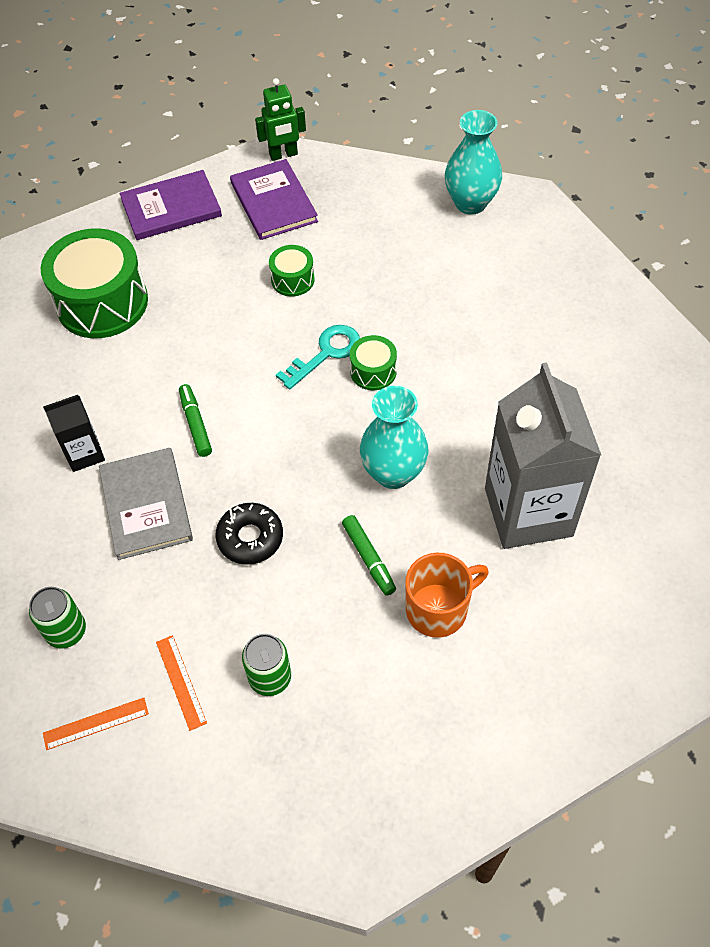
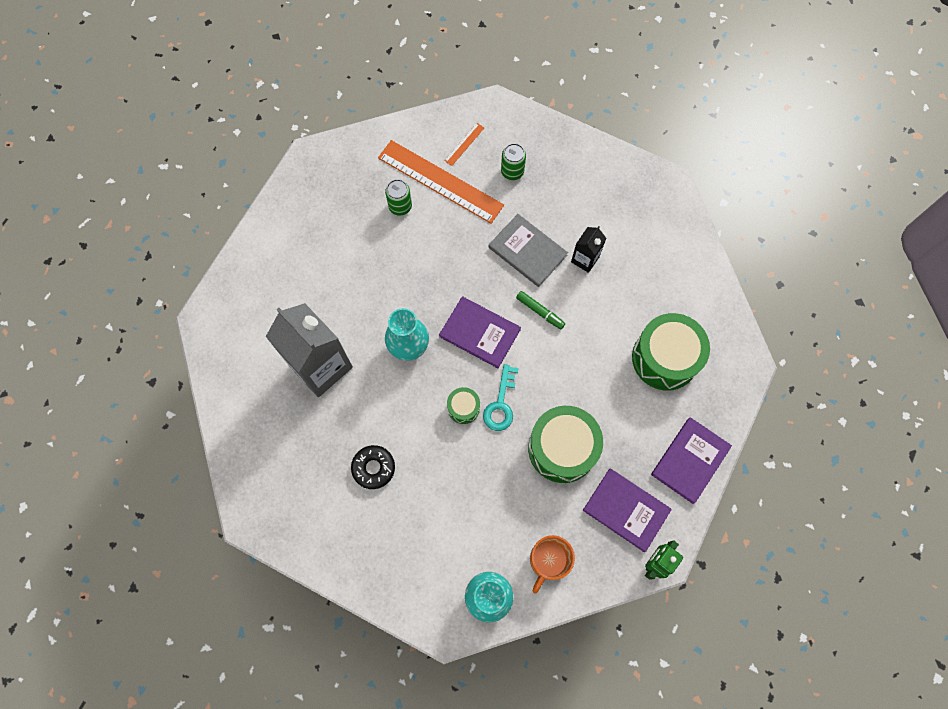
camera: 145 degrees right, 15 degrees up
(181, 682) = (440, 181): orange ruler -> orange ruler, size x2.47
(250, 538) = (459, 266): black donut -> black donut (373, 468)
(290, 440) = (480, 333): none -> purple book
(292, 280) = (562, 448): green drum -> green drum, size x2.08
(368, 558) = (391, 290): green marker -> none
(438, 609) = (339, 284): orange mug -> orange mug (548, 560)

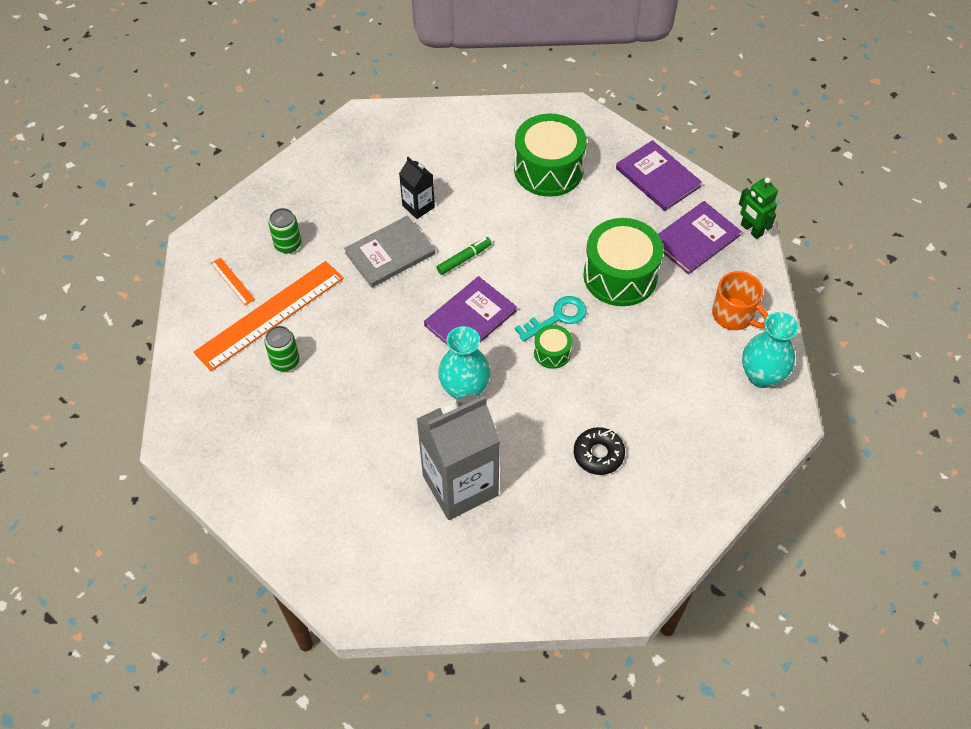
camera: 75 degrees left, 15 degrees down
(501, 403) = (557, 317): turquoise key -> turquoise key turned 60 degrees counterclockwise

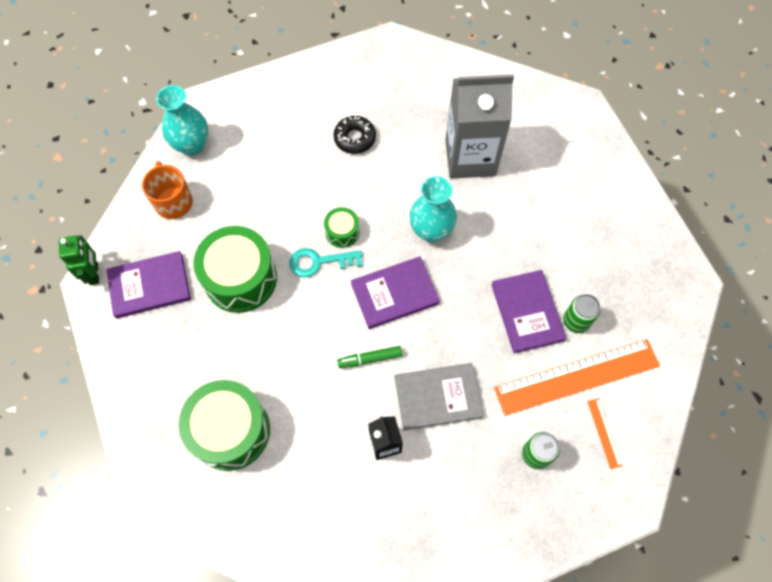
camera: 155 degrees left, 10 degrees up
(658, 177) = (132, 370): purple book -> purple book (527, 312)

